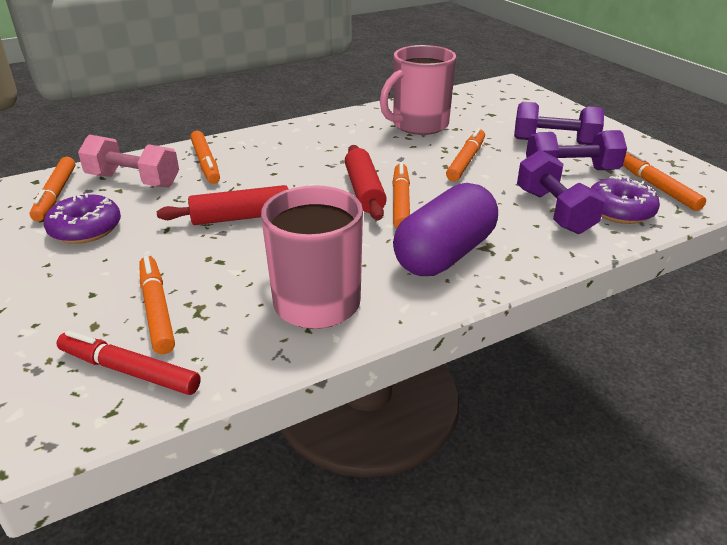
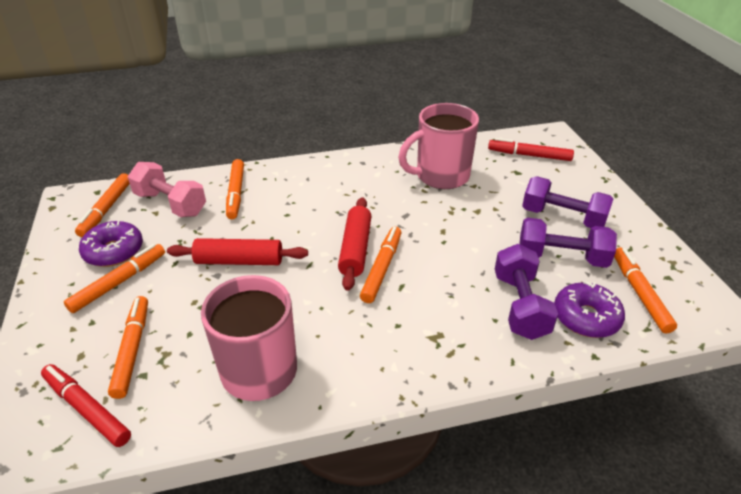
camera: 15 degrees right, 5 degrees up
(444, 254) = (393, 338): purple capsule -> none
(466, 160) = (465, 228): orange marker -> orange marker (119, 282)
(495, 101) = (529, 155): none -> red marker

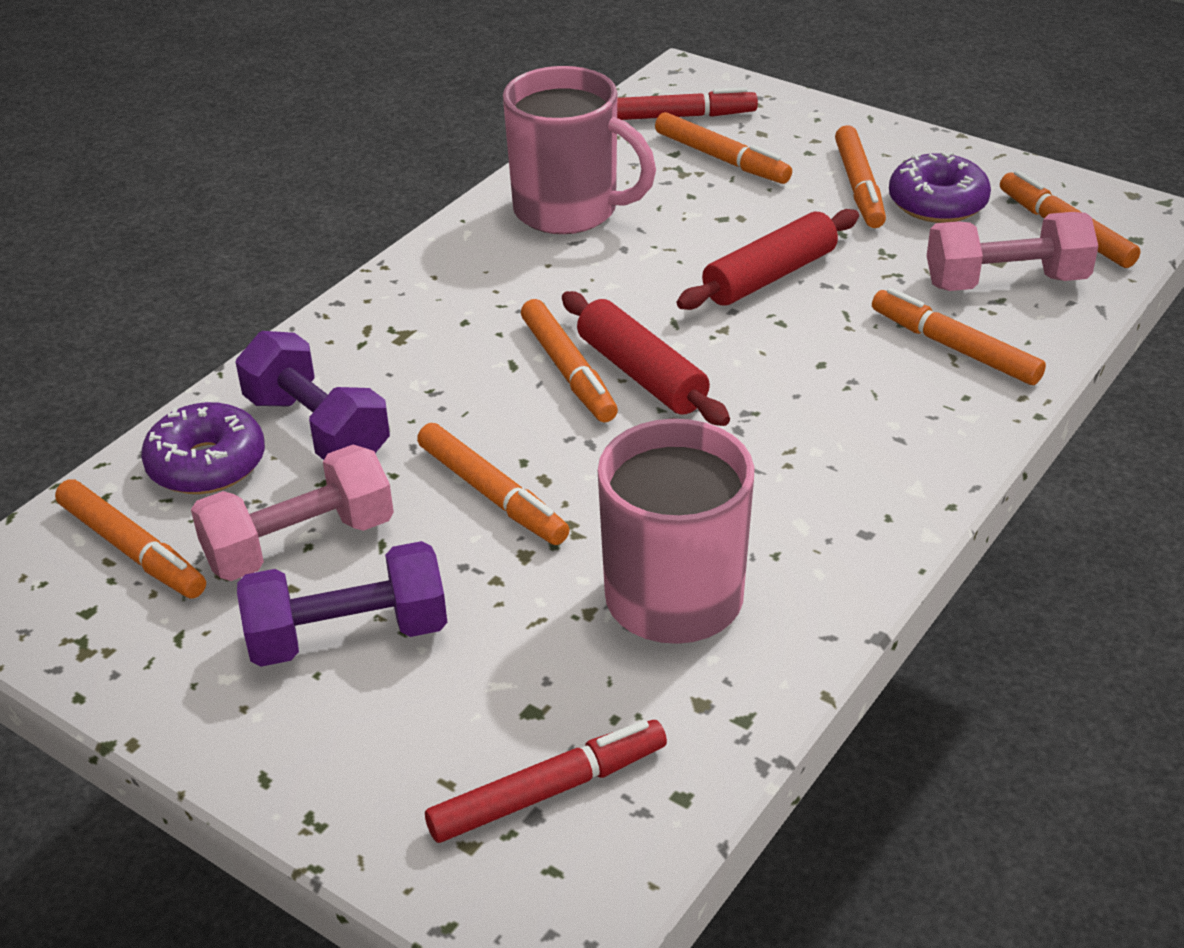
camera: 140 degrees right, 0 degrees up
(469, 236) = (492, 494): none -> orange marker
(561, 257) = (300, 543): purple dumbbell -> pink dumbbell

